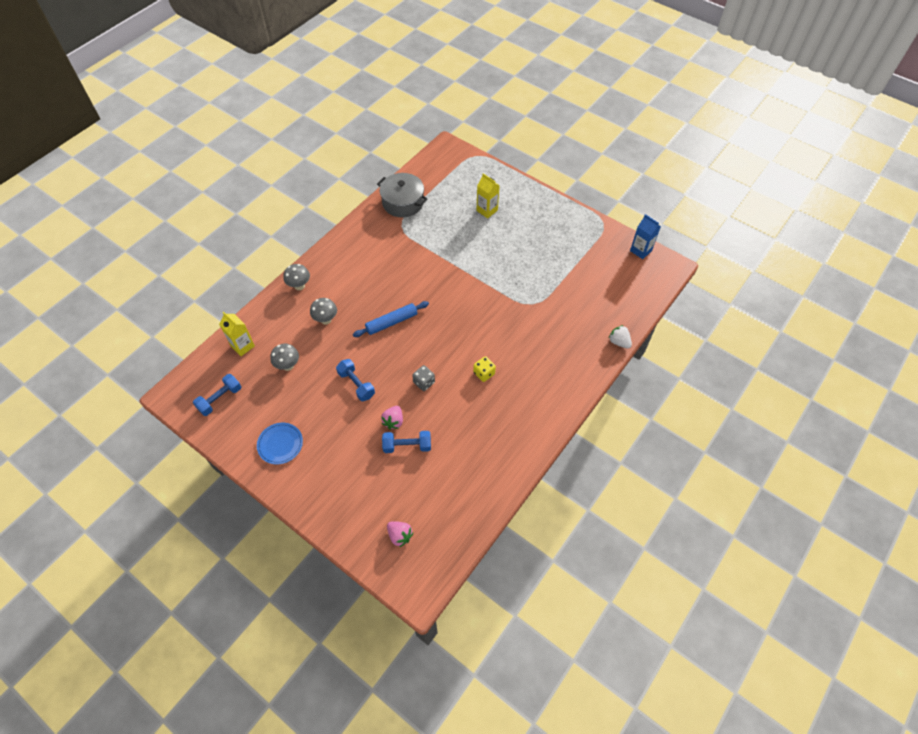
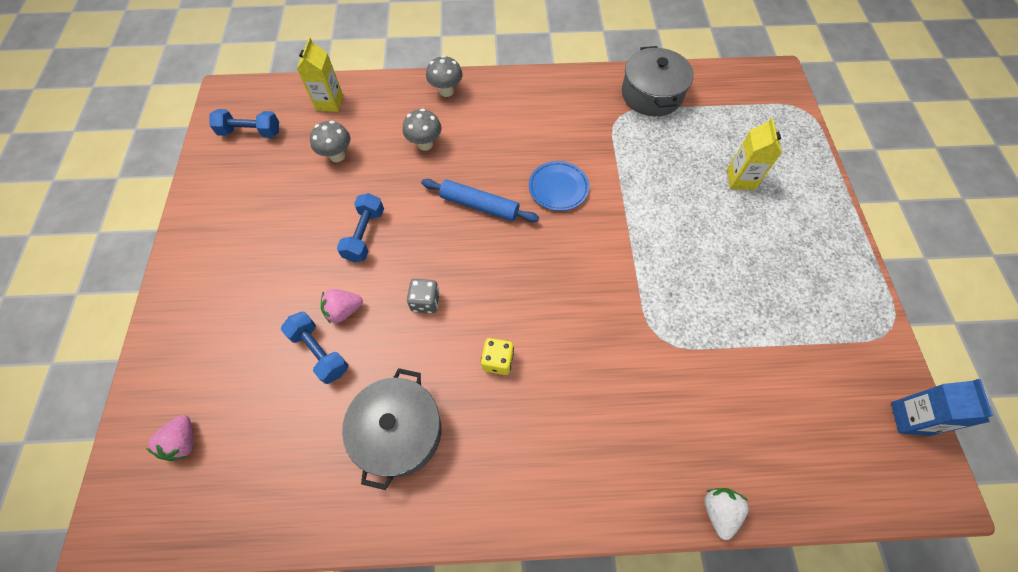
camera: 50 degrees right, 5 degrees up
(280, 444) = (231, 223): blue plate -> blue plate (558, 188)
(481, 436) = (399, 432): none -> grey pot

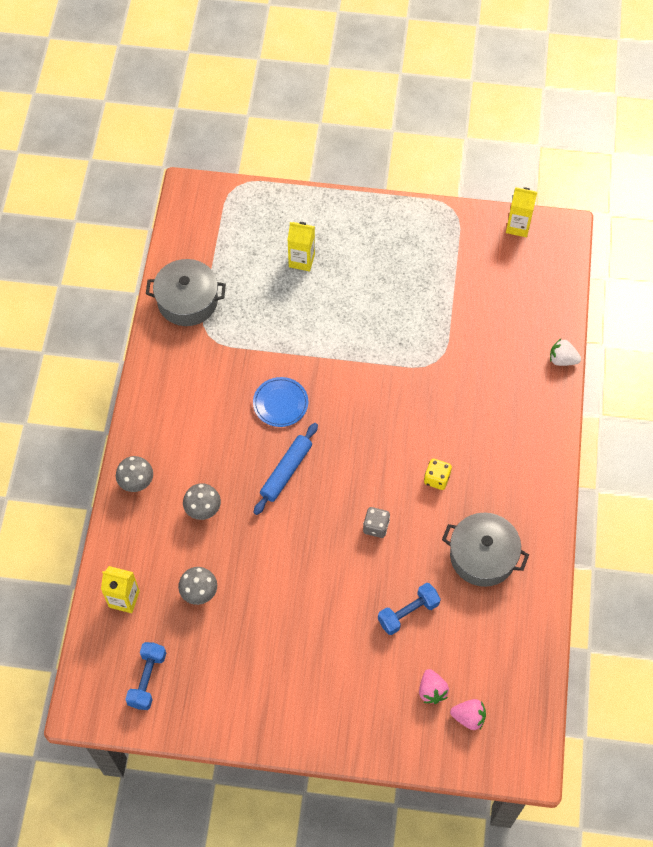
camera: 80 degrees left, 0 degrees up
(344, 311) = (373, 592): pink strawberry -> pink strawberry (432, 690)
(365, 235) = (299, 572): blue dumbbell -> none
(910, 418) = (518, 226): blue carton -> yellow carton

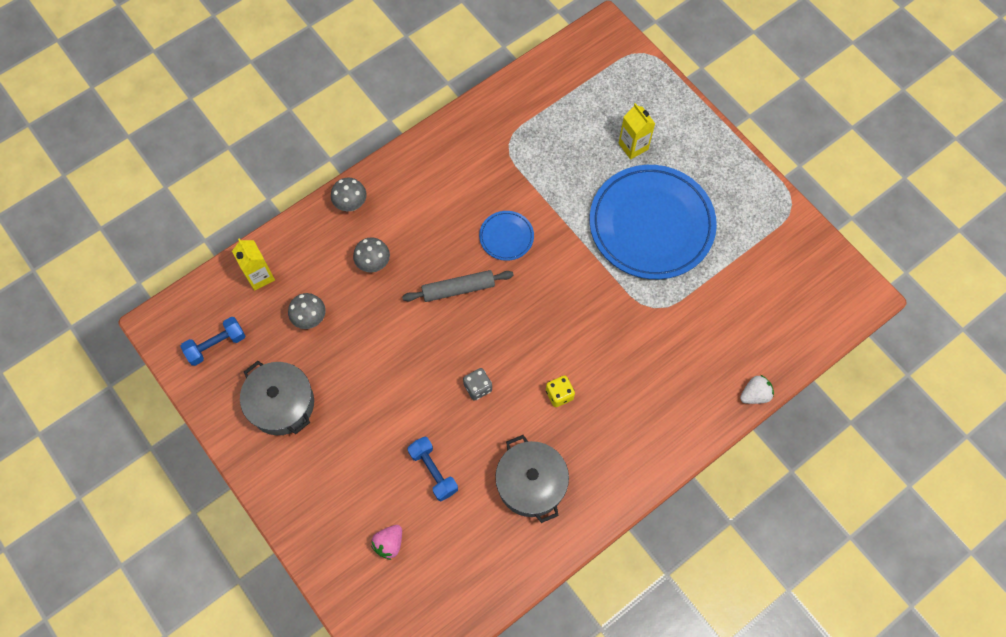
camera: 45 degrees right, 5 degrees up
(187, 301) = (520, 107): grey pot -> grey pot (281, 404)
(286, 471) = (458, 289): blue rolling pin -> grey rolling pin
(373, 305) = (651, 225): none -> blue plate
(408, 613) = (433, 471): blue dumbbell -> blue dumbbell turned 45 degrees clockwise
(468, 717) = (393, 589): pink strawberry -> none
(518, 226) = (831, 261): yellow carton -> none
(562, 359) = (754, 394): white strawberry -> white strawberry turned 90 degrees clockwise

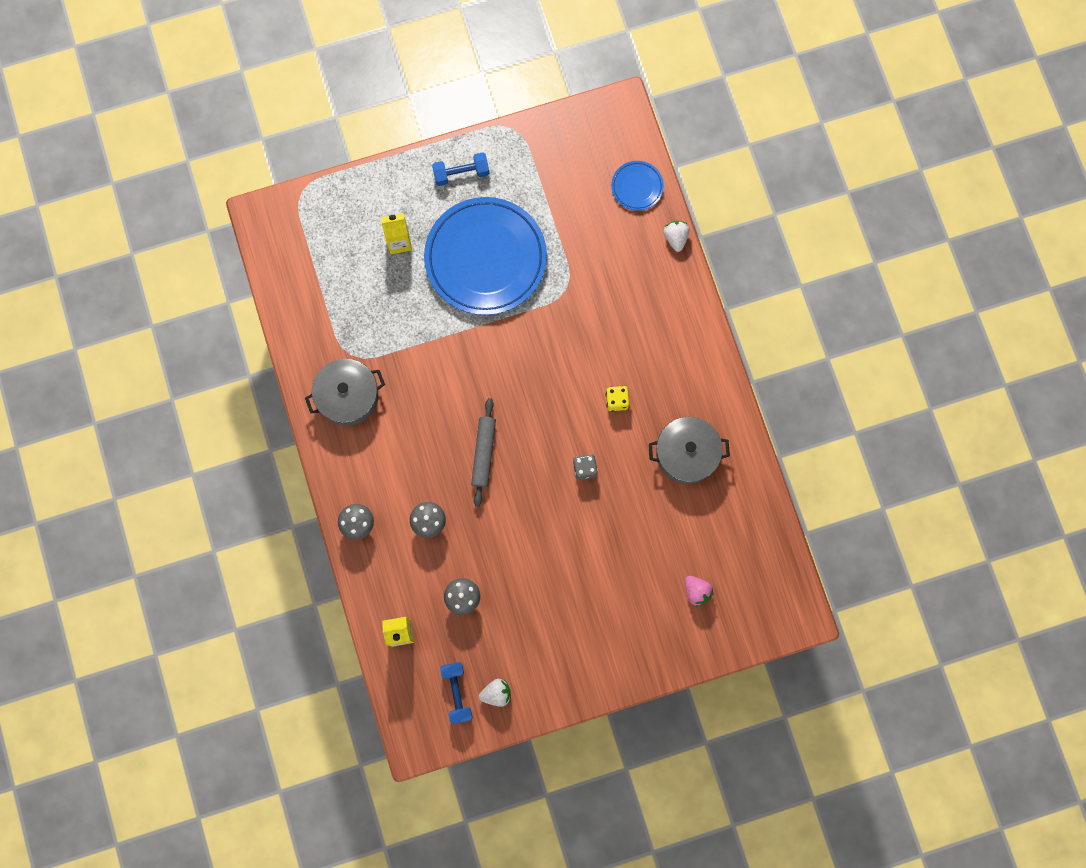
camera: 70 degrees left, 10 degrees up
(226, 381) = (496, 693): none -> white strawberry
(281, 404) = (537, 648): grey pot -> grey pot (348, 396)
(433, 471) = (647, 533): blue dumbbell -> blue dumbbell (461, 173)
(506, 237) = (448, 391): blue plate -> blue plate (637, 187)

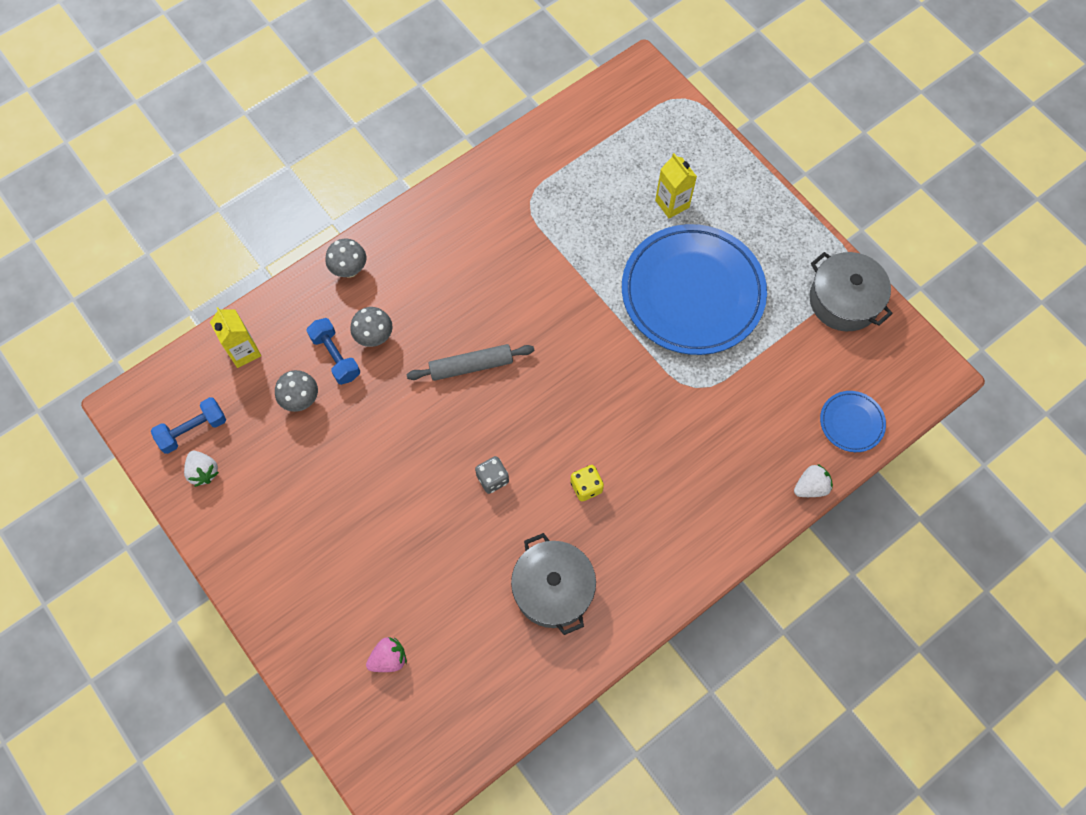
camera: 70 degrees right, 10 degrees down
(348, 396) = (484, 213): grey pot -> grey pot (844, 300)
(461, 173) = (776, 236): blue dumbbell -> blue dumbbell (335, 356)
(696, 591) = (389, 658): pink strawberry -> pink strawberry turned 150 degrees counterclockwise

